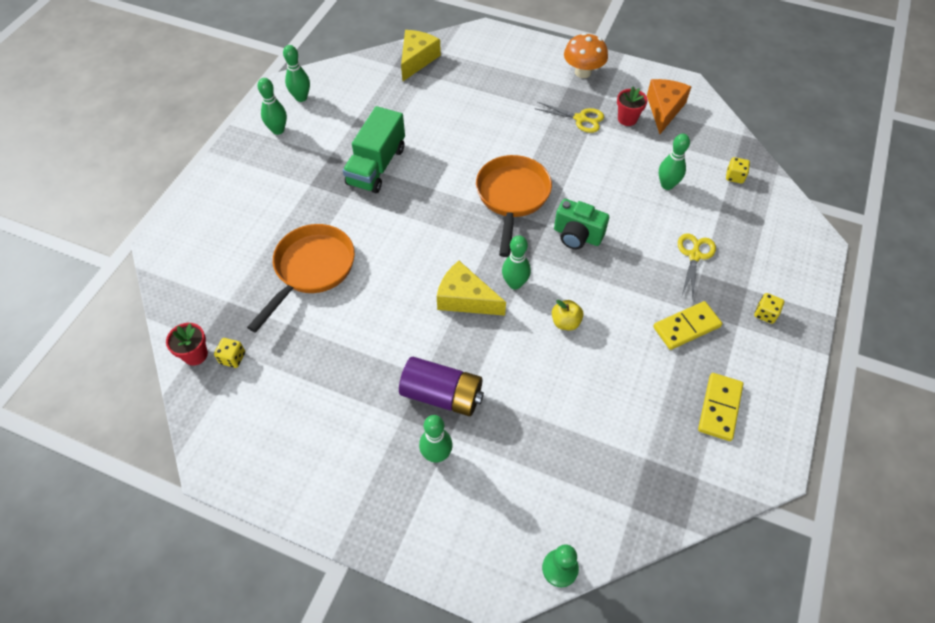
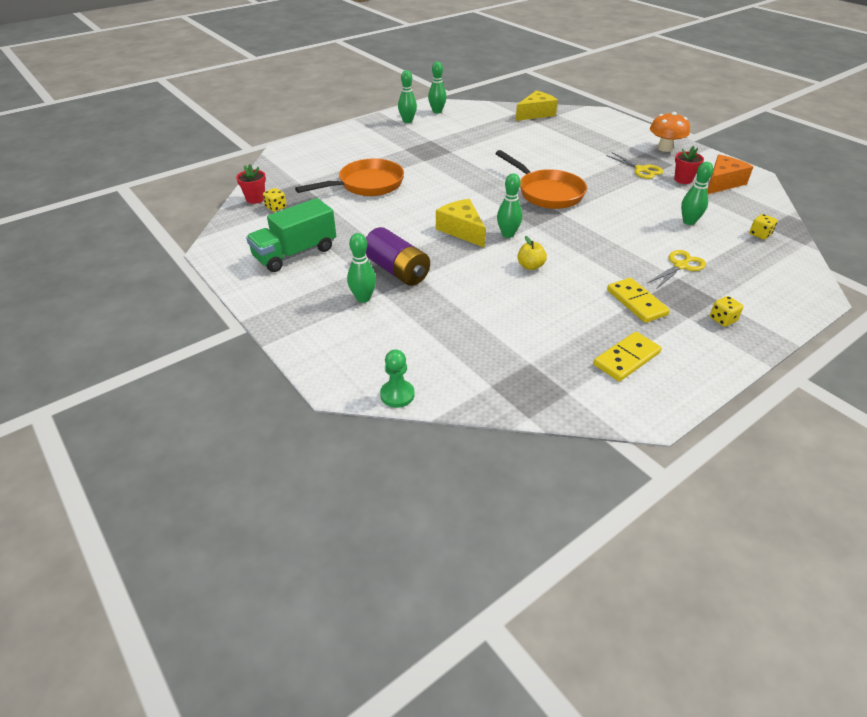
camera: 30 degrees right, 15 degrees down
(376, 166) = (458, 152): green truck -> green truck (295, 253)
(512, 197) = (547, 193): orange pan -> orange pan turned 105 degrees clockwise
(577, 236) = (582, 226): green camera -> none
(686, 327) = (636, 302): yellow domino -> yellow domino turned 60 degrees clockwise

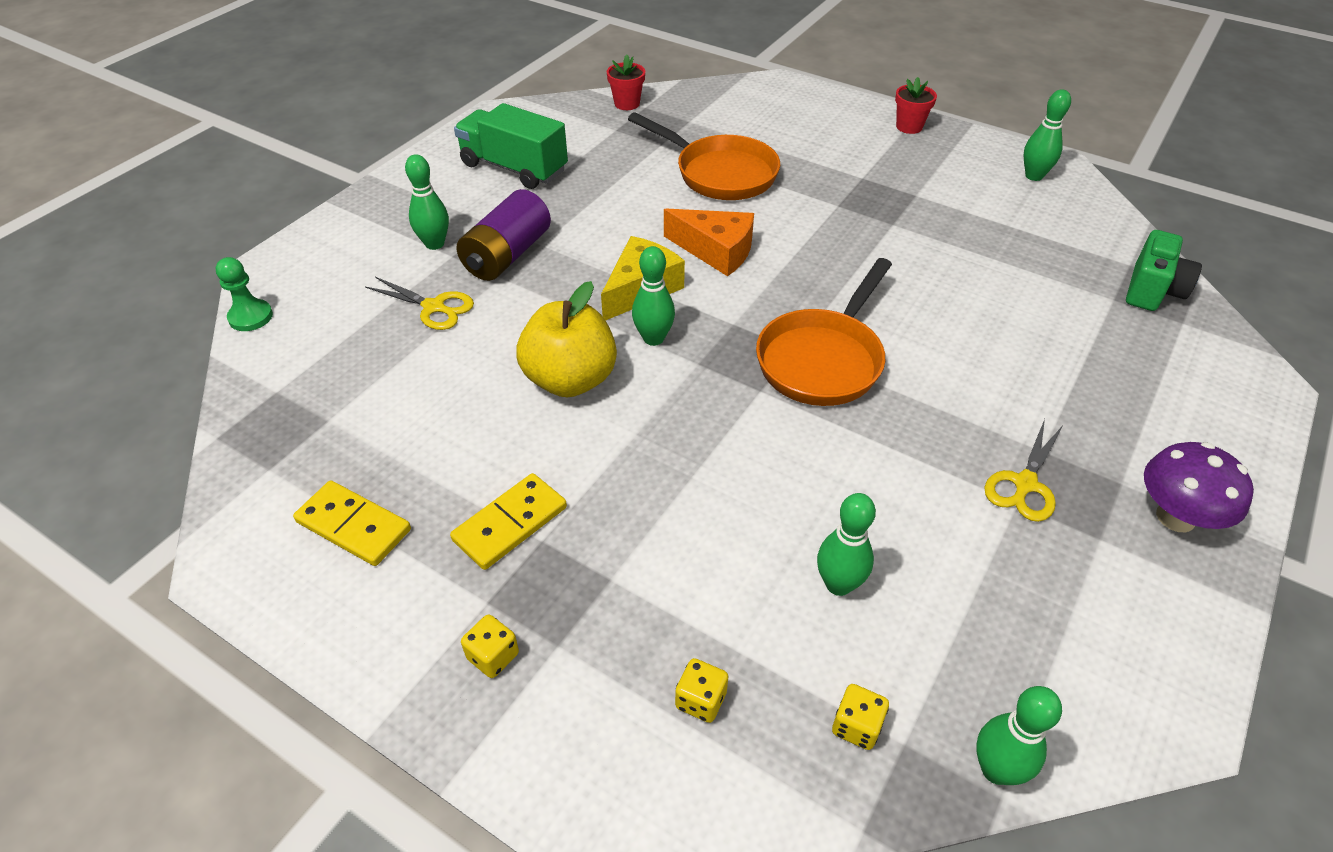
camera: 70 degrees right, 5 degrees up
(276, 207) = (614, 123): yellow dice -> yellow dice (701, 700)
(407, 121) = (964, 156): green bowling pin -> green bowling pin (996, 769)
(530, 266) = (570, 379): yellow apple -> yellow apple, size x2.03
(535, 114) = (1152, 290): yellow cheese -> green camera
(664, 148) = (1175, 517): orange mushroom -> purple mushroom
(680, 266) = (653, 579): yellow scissors -> yellow scissors (433, 307)
(683, 179) = (1033, 563): red flower pot -> red flower pot (909, 127)
(722, 183) = (1075, 643): orange cheese -> orange cheese (716, 251)

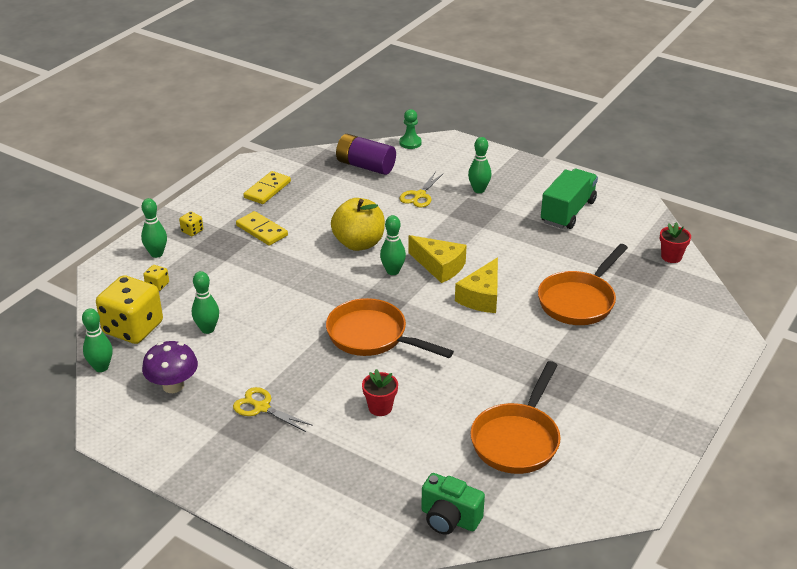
camera: 90 degrees right, 10 degrees down
(507, 255) = (470, 216): purple battery -> purple battery (365, 166)
(716, 251) = (481, 297): orange cheese -> yellow cheese
(856, 726) = (133, 328): yellow dice -> yellow dice, size x2.43
(909, 127) = (679, 411): red flower pot -> red flower pot (380, 407)
(996, 234) = (517, 439): none -> orange pan
(1034, 176) = (611, 480): green bowling pin -> green bowling pin (156, 254)
(1175, 517) = (227, 468): purple mushroom -> purple mushroom (173, 386)

